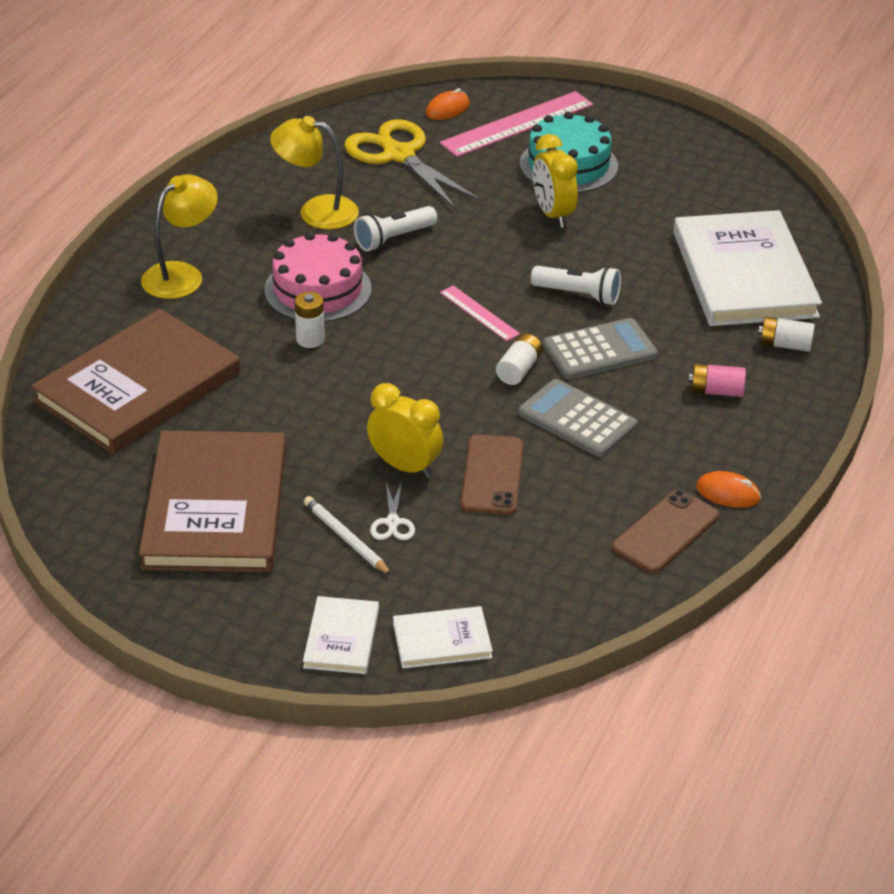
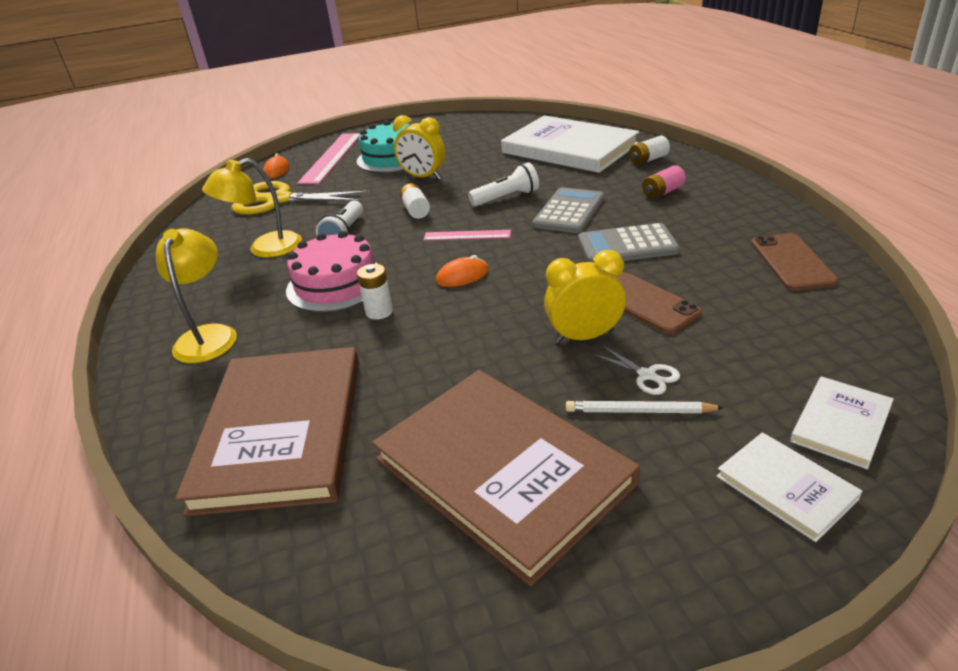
camera: 40 degrees left, 5 degrees down
(519, 369) = (545, 245): white battery -> white battery (416, 210)
(728, 493) = (772, 225): orange mouse -> orange mouse (462, 276)

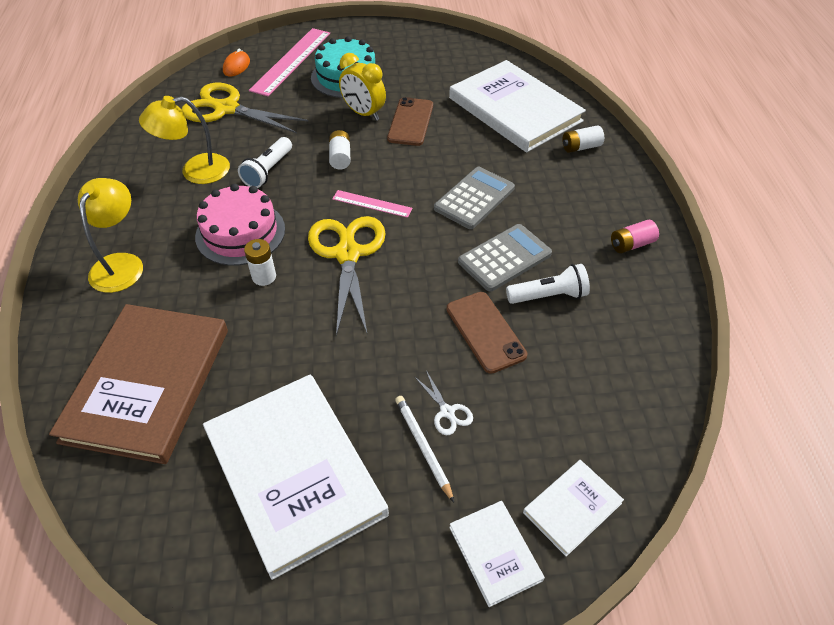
camera: 10 degrees right, 15 degrees up
(462, 276) = (347, 254): orange mouse -> yellow scissors
(502, 471) = (294, 473): brown book -> white book
(506, 198) = (427, 163): white flashlight -> white flashlight (548, 296)
(584, 337) = (417, 355): yellow clock -> none
(627, 246) = (504, 258): grey calculator -> grey calculator turned 135 degrees clockwise
(639, 411) = (423, 447): white pencil -> white pencil turned 45 degrees clockwise
(662, 192) = (571, 197): pink battery -> pink battery (631, 244)
(791, 262) = (637, 321): brown phone -> brown phone (410, 122)

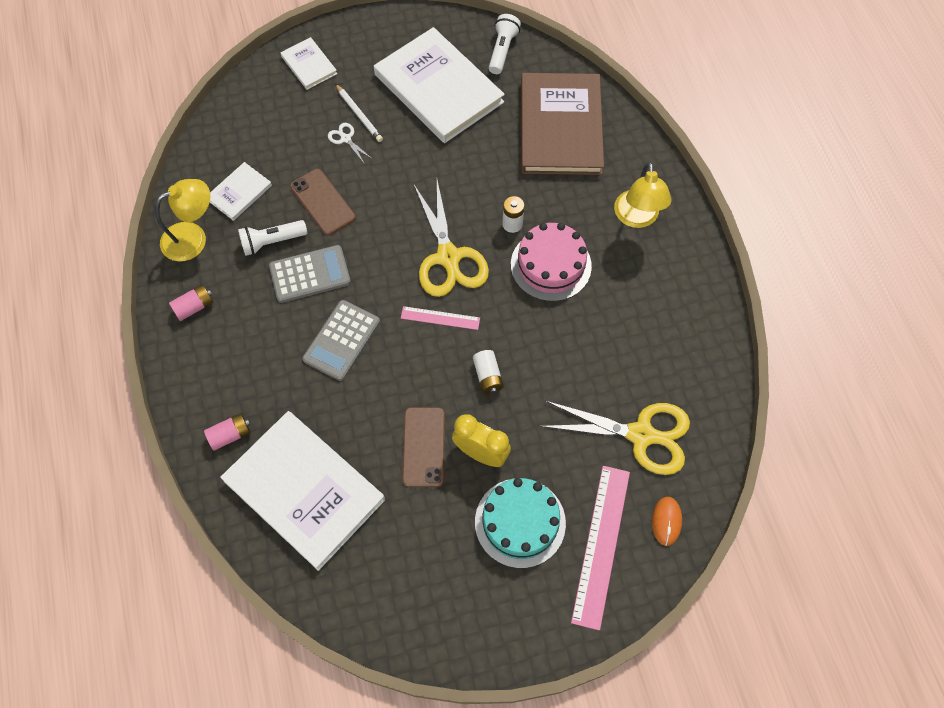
camera: 170 degrees right, 15 degrees up
(195, 171) = (628, 333): yellow lamp -> yellow lamp (193, 238)
(268, 171) = (555, 345): white flashlight -> white flashlight (502, 50)
(504, 258) = (310, 274): grey calculator -> grey calculator turned 150 degrees counterclockwise
(572, 508) = (262, 94): white book -> white book (239, 192)
(581, 147) = (230, 435): white battery -> pink battery

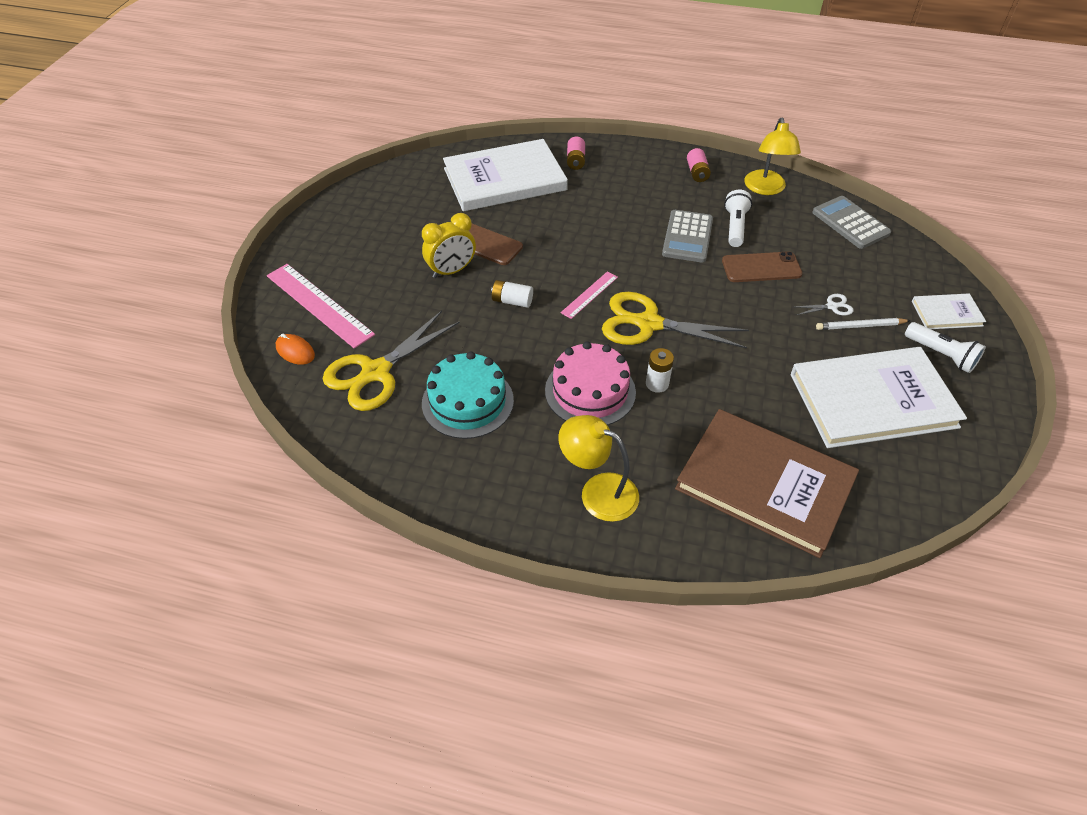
camera: 120 degrees right, 15 degrees down
(239, 192) = (800, 224): white book -> none
(342, 340) = (611, 234): grey calculator -> grey calculator (850, 223)
(502, 50) = (913, 483): white flashlight -> white flashlight (941, 355)
(520, 522) = (380, 269): turquoise cake -> turquoise cake (467, 402)

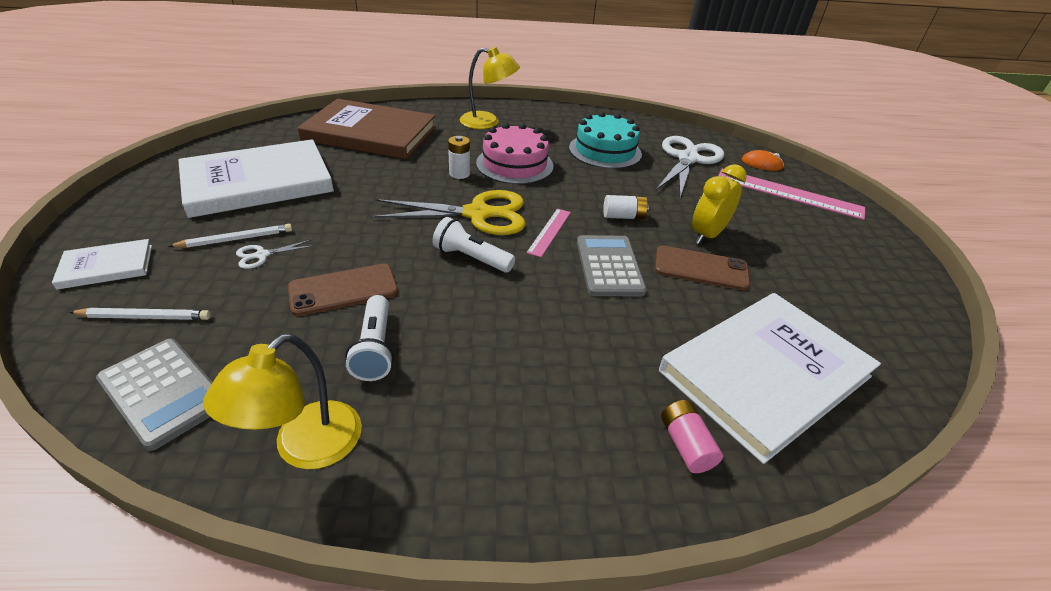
camera: 160 degrees right, 10 degrees down
(376, 372) = (687, 159): yellow scissors -> white scissors
(687, 237) = (448, 319): grey calculator -> grey calculator (609, 266)
(697, 173) = (445, 464): pink battery -> none
(765, 189) = (305, 447): yellow lamp -> yellow lamp turned 135 degrees counterclockwise
(889, 268) = (145, 317): none -> white pencil
(941, 355) = (154, 223): white flashlight -> white flashlight (471, 258)

